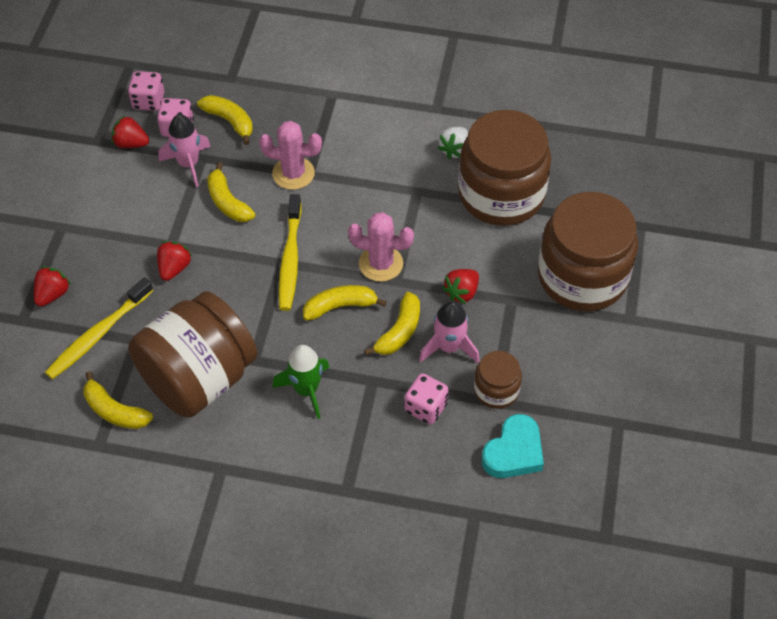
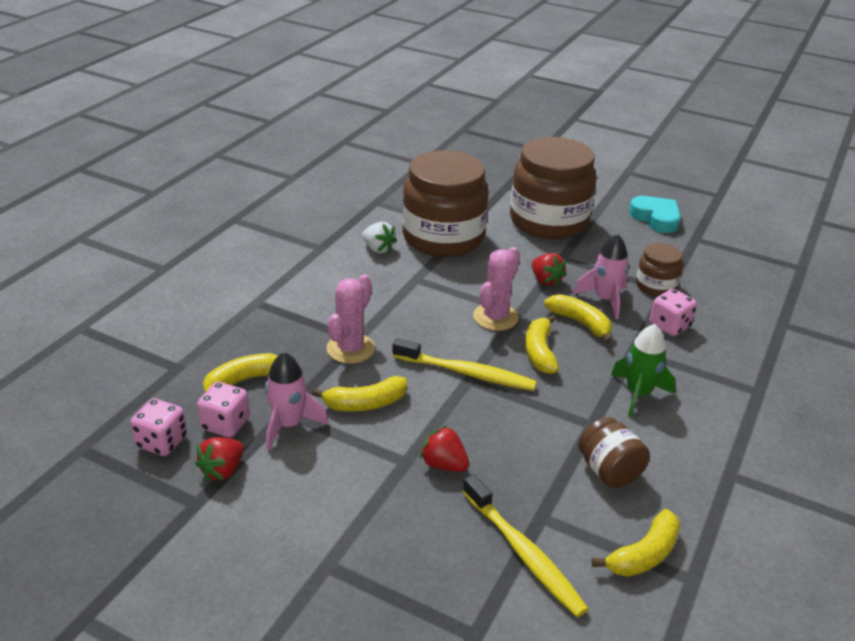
camera: 75 degrees left, 20 degrees down
(52, 294) = (442, 592): red strawberry -> none
(199, 378) = (609, 471): brown jar -> brown jar, size x0.47
(514, 452) = (720, 291): turquoise heart -> turquoise heart (656, 218)

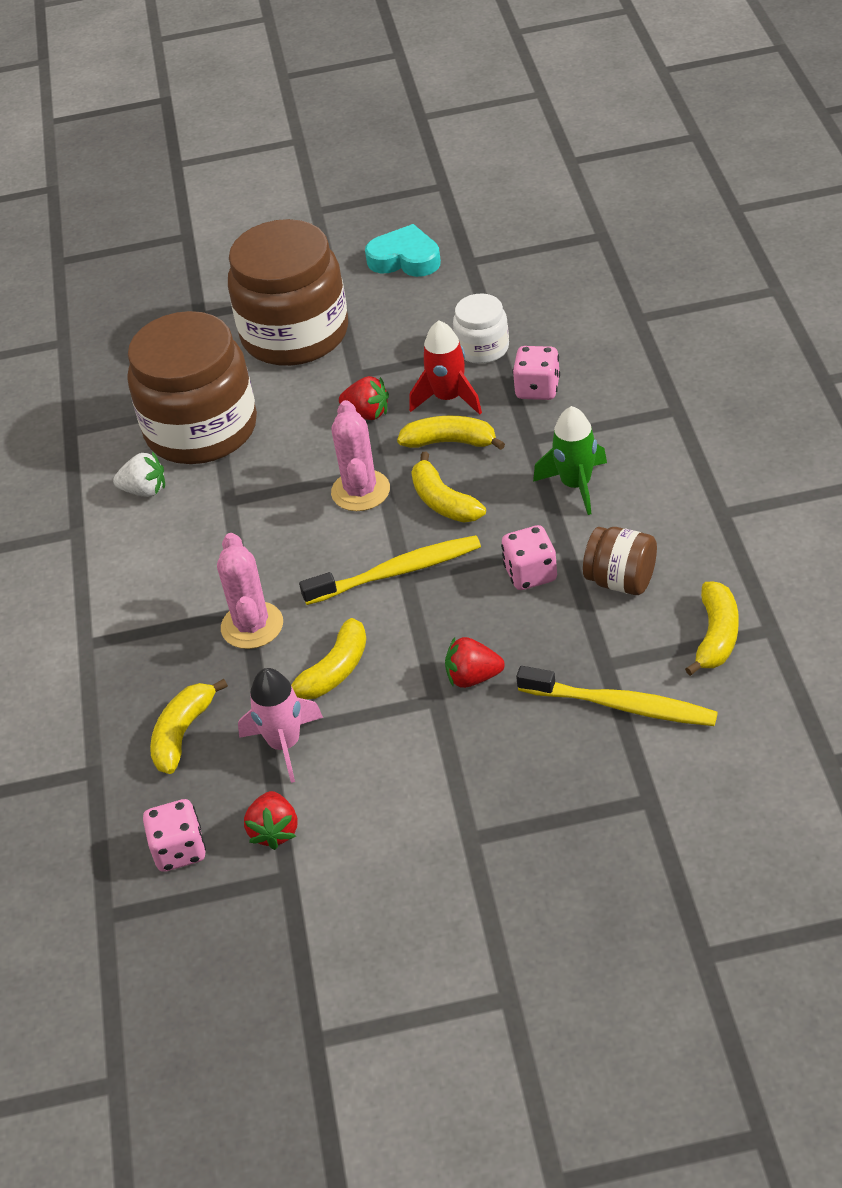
camera: 30 degrees left, 10 degrees up
(225, 424) = (221, 789): pink dice -> pink dice (530, 574)
(604, 300) = (448, 398): pink rocket -> red rocket
(656, 286) = (482, 348): brown jar -> white jar

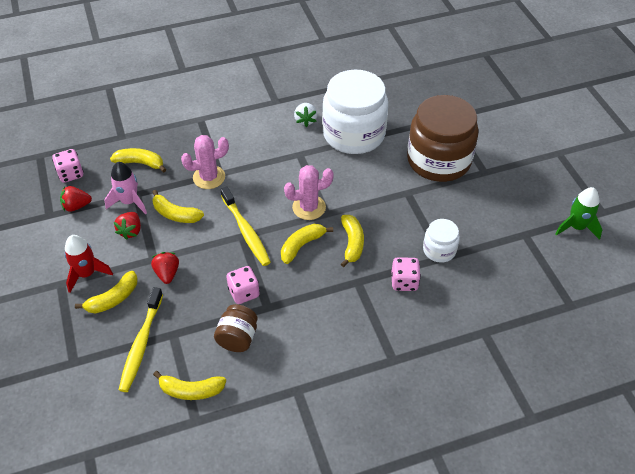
camera: 75 degrees right, 5 degrees up
(201, 429) = (354, 134): brown jar -> white jar
(367, 413) = (373, 202): red strawberry -> red strawberry (130, 231)
(405, 259) = (520, 202): turquoise heart -> none
(448, 398) = (390, 238): red rocket -> red rocket (87, 274)
(518, 752) = (113, 298): none -> yellow banana
(576, 485) = (318, 309): green rocket -> green rocket (576, 227)

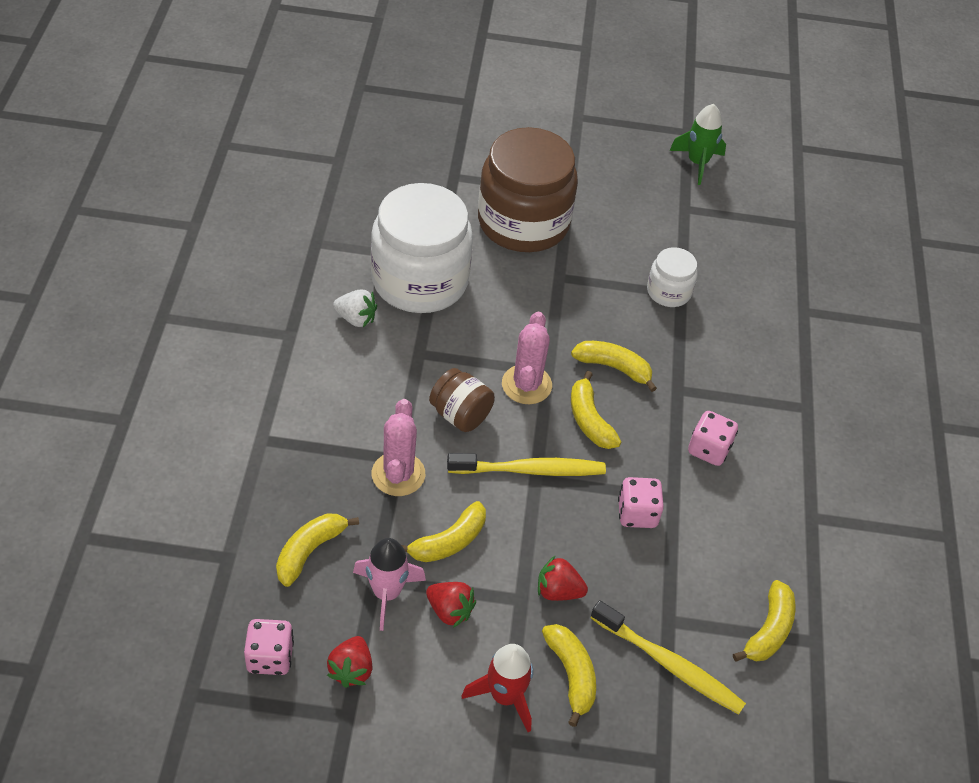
camera: 70 degrees left, 0 degrees up
(238, 338) = (708, 548): brown jar -> brown jar (460, 415)
(404, 282) = (700, 346): pink dice -> pink dice (709, 449)

